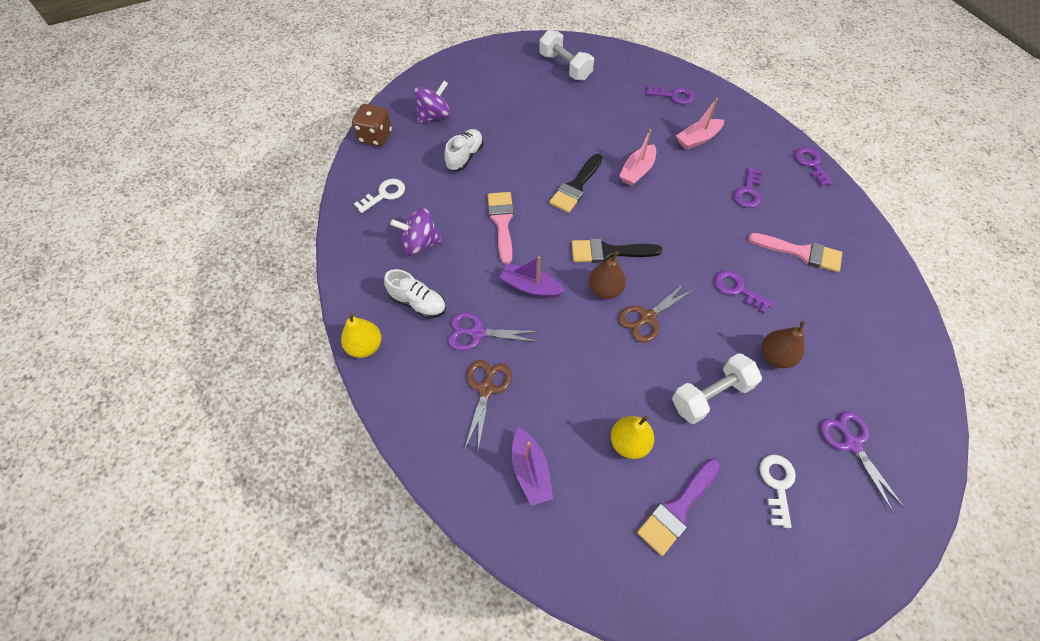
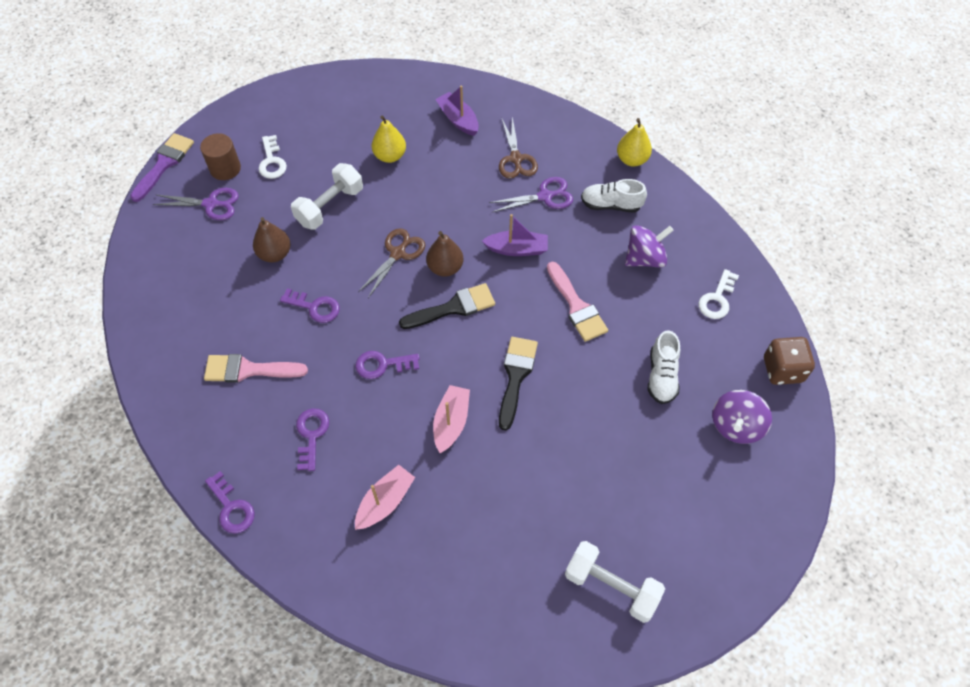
camera: 160 degrees right, 0 degrees up
(673, 96) = (434, 578): purple key -> purple key (382, 365)
(677, 509) = (345, 127): purple brush -> purple brush (164, 164)
(838, 493) = (225, 168): none -> brown cylinder
(852, 444) = (211, 204): purple scissors -> purple scissors turned 45 degrees counterclockwise

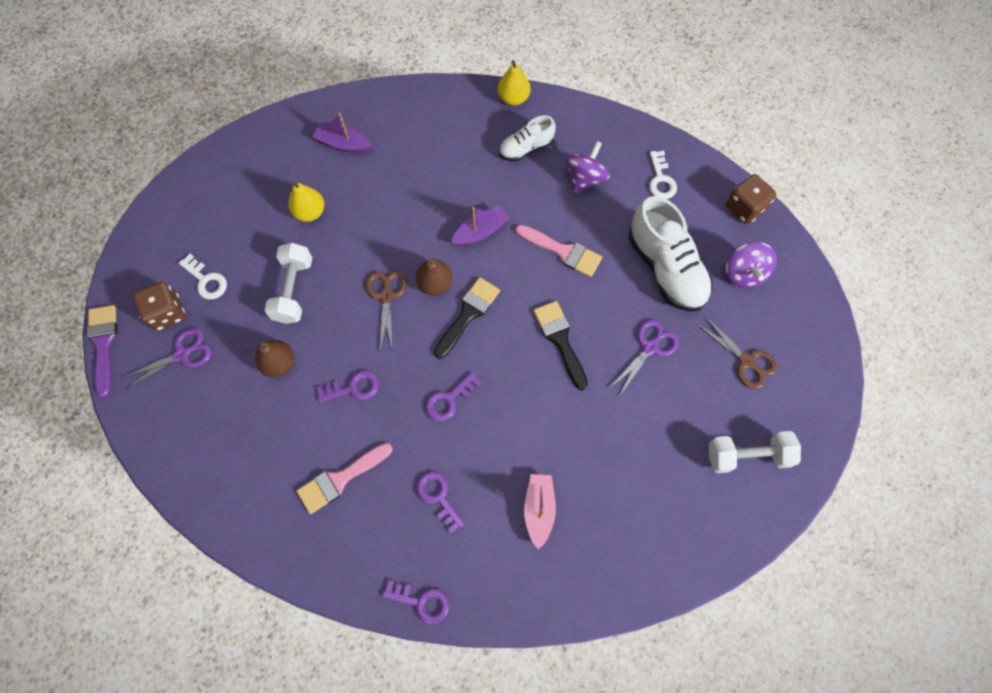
camera: 35 degrees left, 10 degrees up
(225, 168) = (167, 313): brown cylinder -> brown dice
(451, 422) = (540, 410): pink boat -> none
(516, 159) = (419, 152): brown scissors -> brown scissors (746, 361)
(545, 196) = (468, 172): purple scissors -> purple scissors (650, 347)
(662, 376) = (666, 268): white shoe -> white shoe, size x1.80

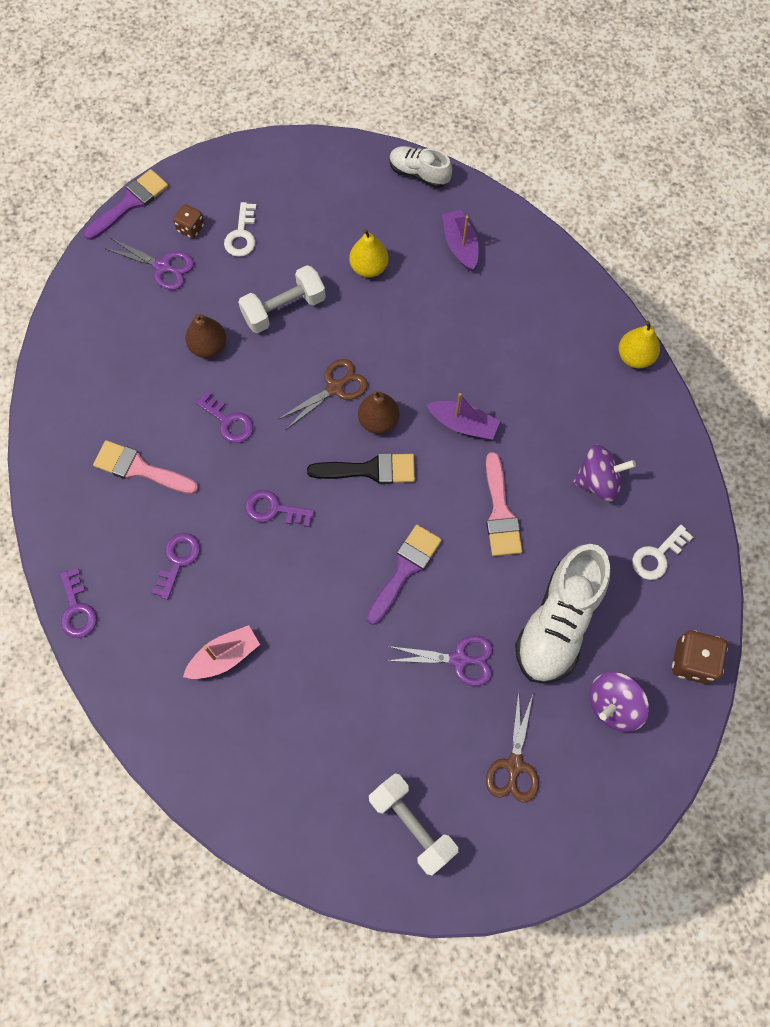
camera: 55 degrees right, 0 degrees up
(167, 313) = (191, 228): brown dice -> brown dice, size x0.63
(526, 148) = (587, 405): white shoe -> white shoe (419, 174)
(560, 340) = (405, 569): black brush -> purple brush

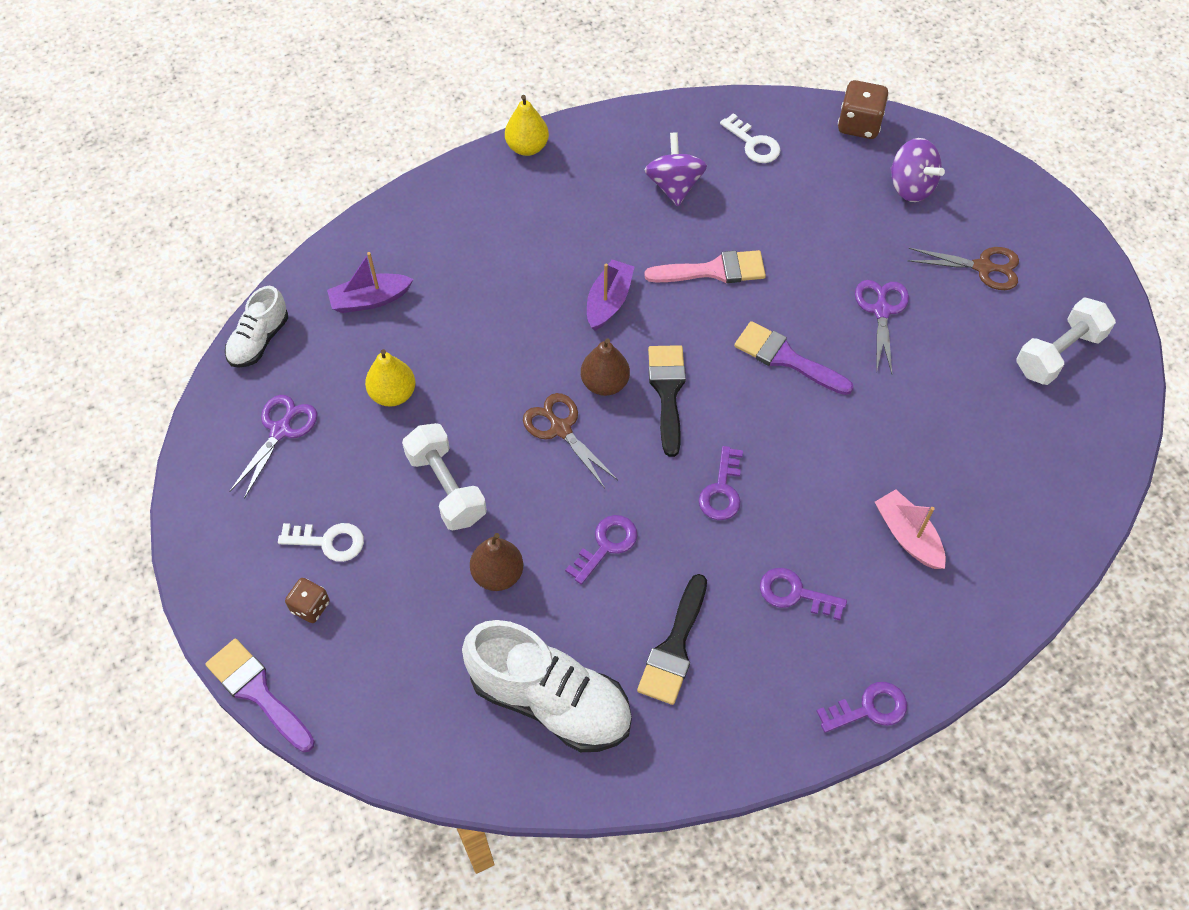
camera: 90 degrees left, 10 degrees down
(140, 469) = (674, 647): pink brush -> black brush
(162, 266) = (369, 639): purple scissors -> purple scissors (280, 430)
(558, 622) = (832, 226): white shoe -> white shoe (550, 700)

